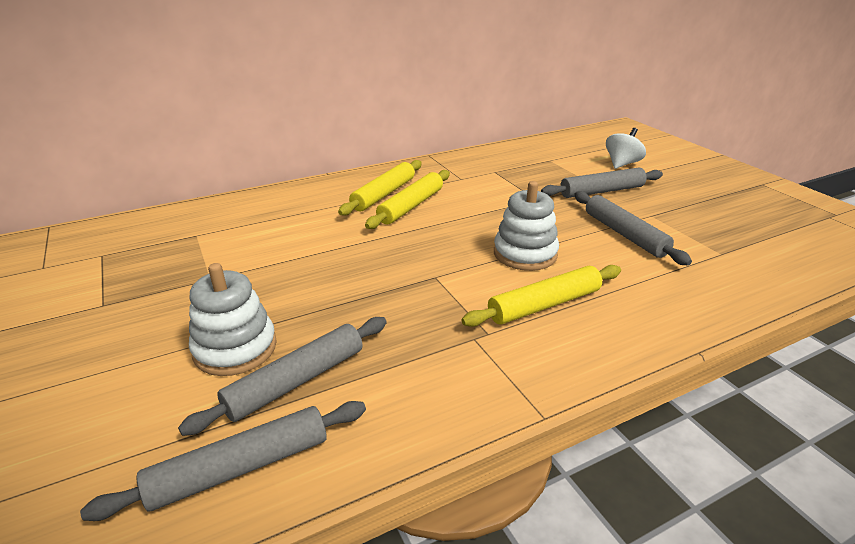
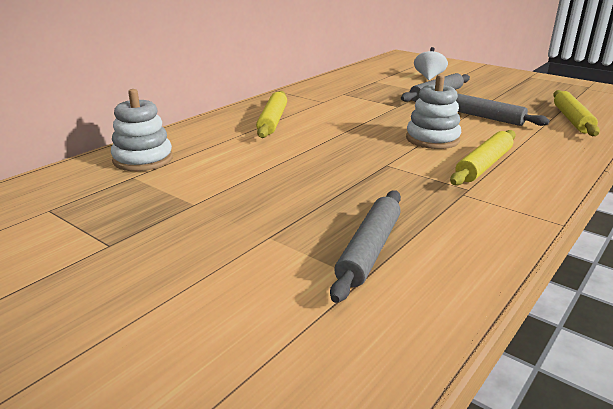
camera: 25 degrees left, 5 degrees down
(235, 348) = (288, 243): white stacking toy -> white stacking toy (143, 159)
(241, 468) = (401, 312): grey rolling pin -> none
(411, 206) = (306, 125): yellow rolling pin -> yellow rolling pin (572, 119)

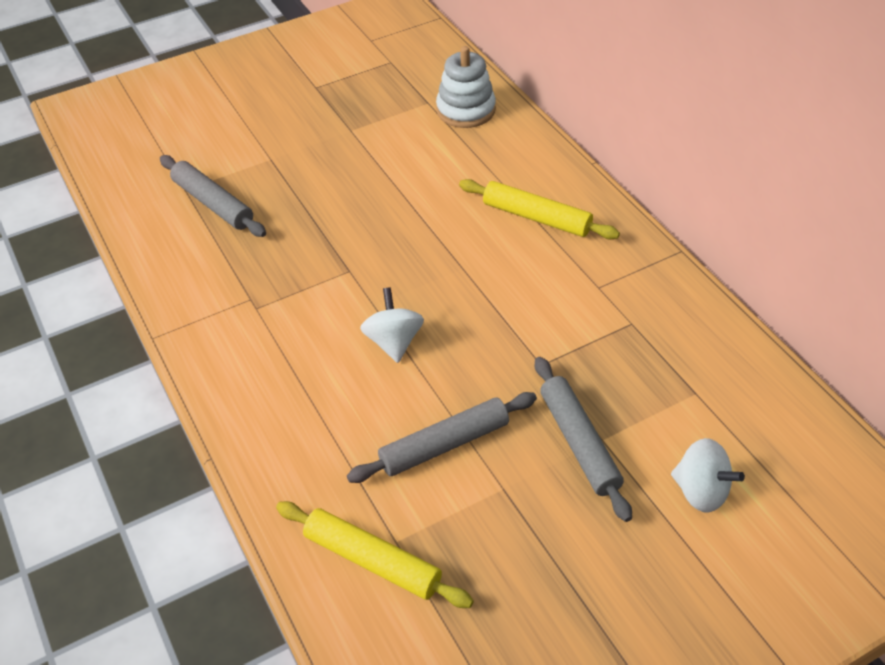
camera: 115 degrees right, 20 degrees up
(432, 139) = (394, 342): white stacking toy -> white spinning top
(484, 165) = (295, 350): yellow rolling pin -> none

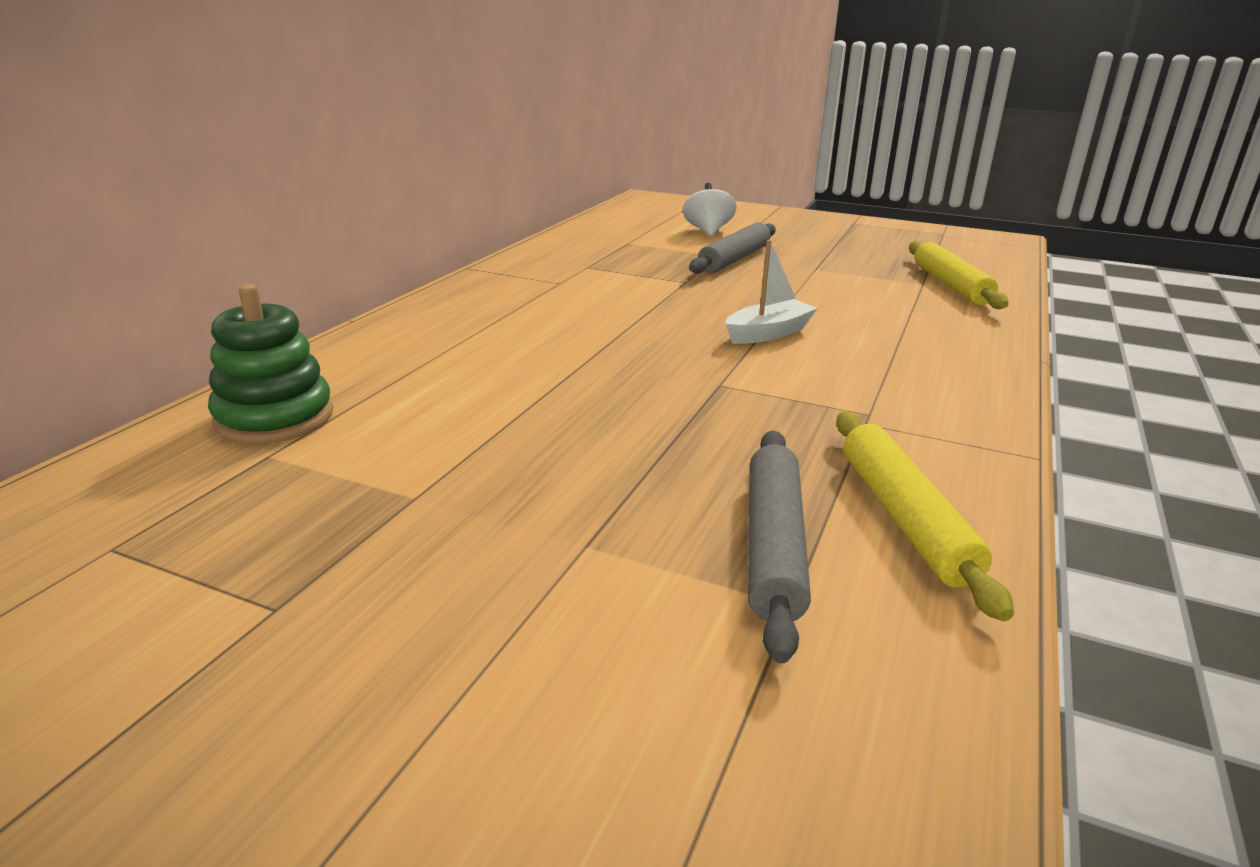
camera: 130 degrees left, 20 degrees down
(394, 342) = (768, 333): white spinning top -> white boat
(445, 445) = (823, 290): grey rolling pin -> none
(466, 110) = (274, 418): white stacking toy -> green stacking toy
(536, 218) = (489, 322): yellow rolling pin -> yellow rolling pin (904, 518)

